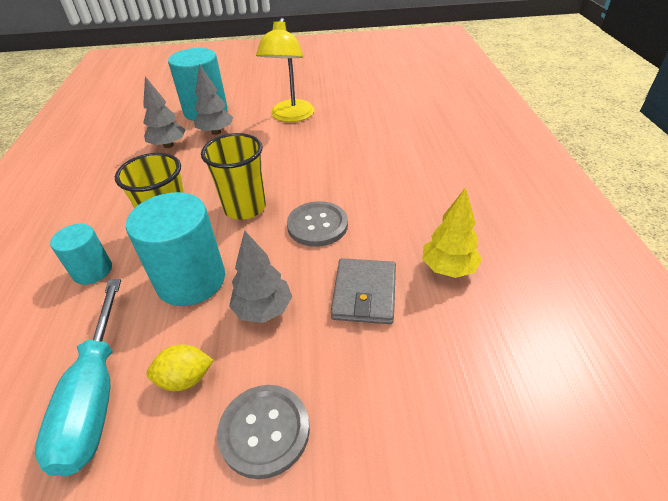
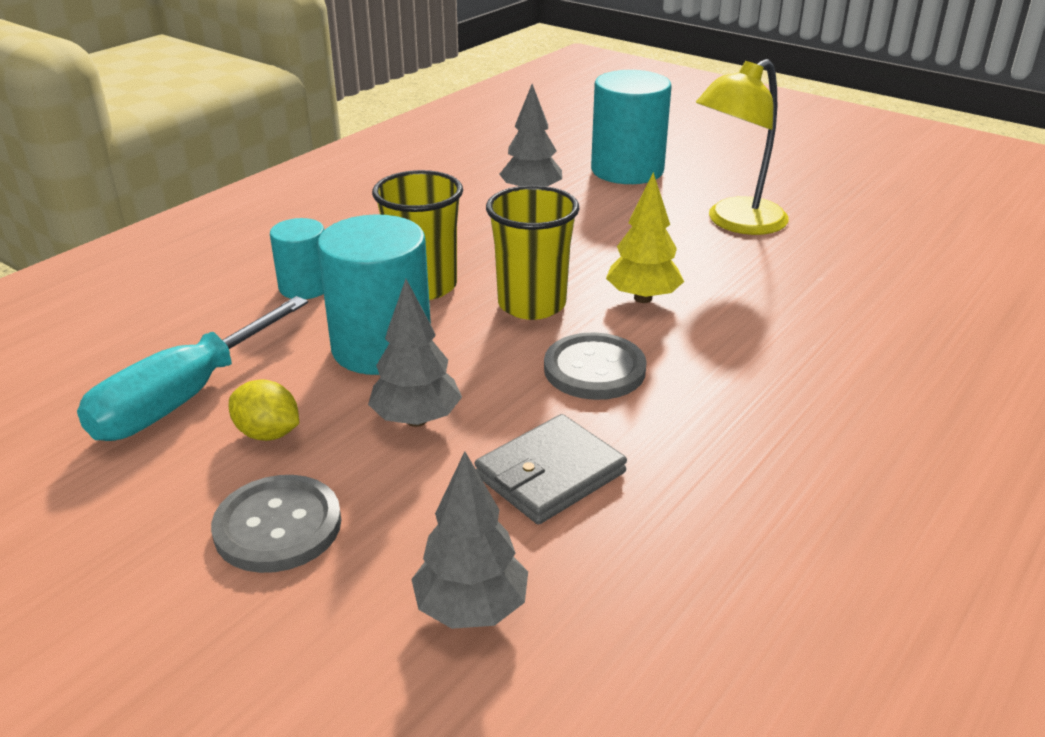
camera: 40 degrees right, 10 degrees down
(216, 132) = (608, 201): grey tree -> grey tree (471, 609)
(448, 268) = (704, 516): yellow tree -> yellow tree (643, 298)

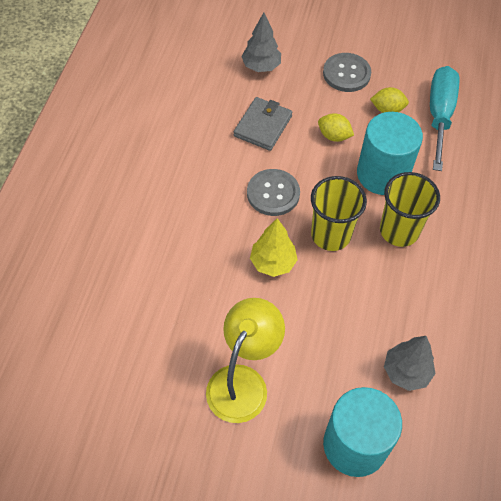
camera: 155 degrees right, 25 degrees up
(305, 287) = (460, 207): turquoise cylinder -> none
(416, 419) = (334, 136): grey tree -> yellow lemon

